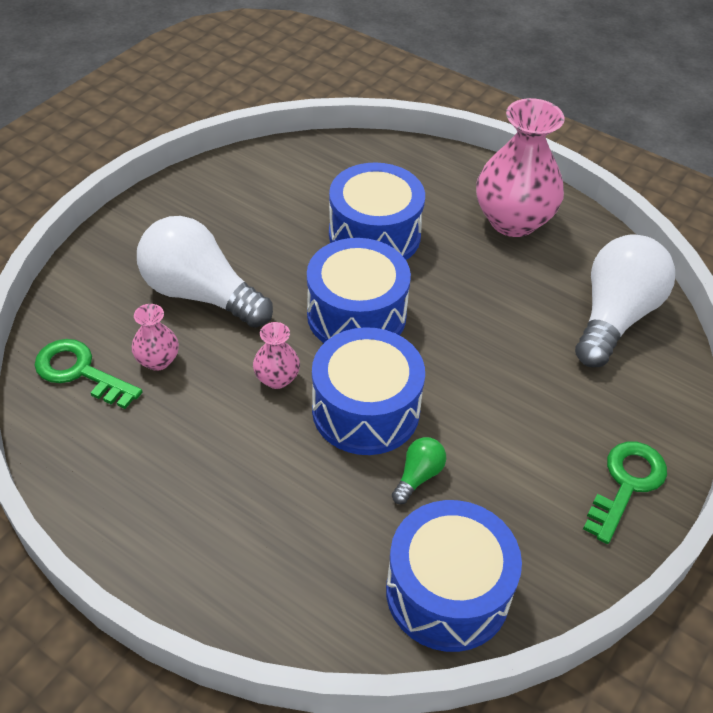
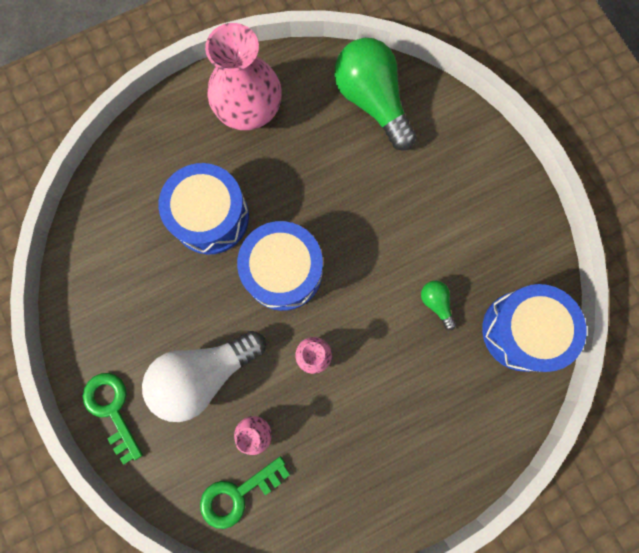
camera: 60 degrees left, 30 degrees up
(366, 410) = (369, 309): blue drum -> none
(614, 316) = (372, 102): white light bulb -> green light bulb
(626, 484) = (499, 183): green key -> green key (112, 409)

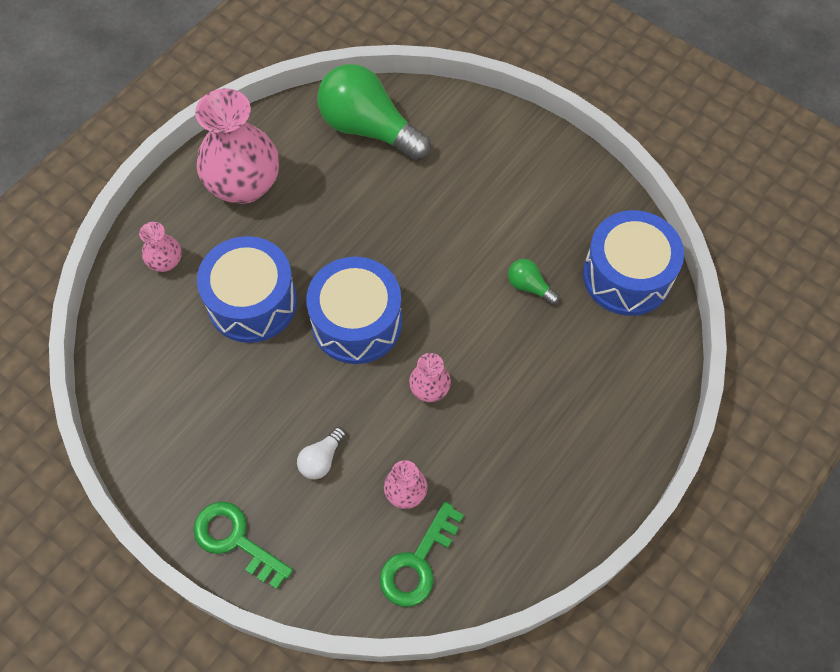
camera: 25 degrees left, 15 degrees down
(160, 152) = (166, 262): none -> pink vase
(204, 375) = (321, 459): white light bulb -> white light bulb, size x0.43

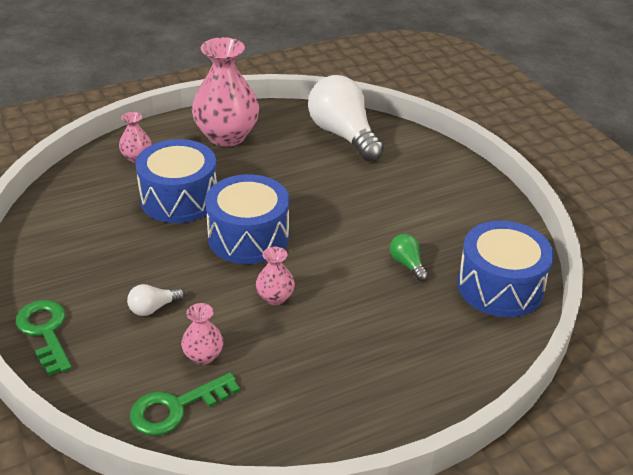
camera: 25 degrees right, 25 degrees down
(369, 128) = (343, 135): green light bulb -> white light bulb

